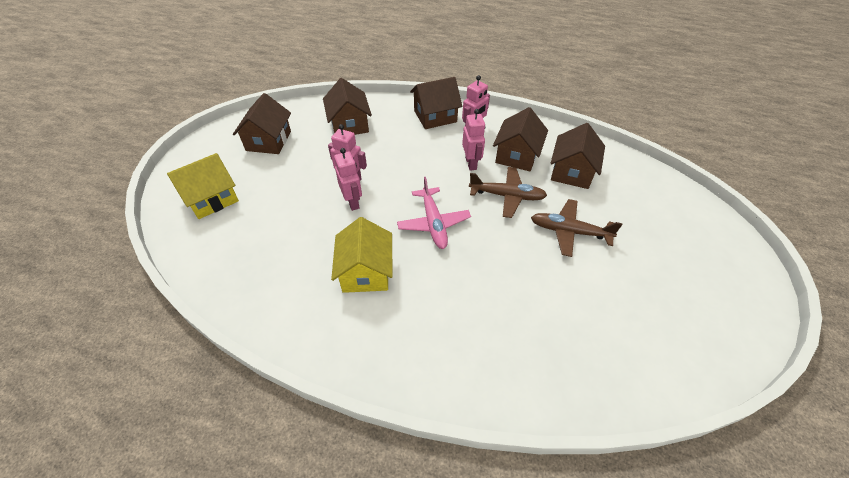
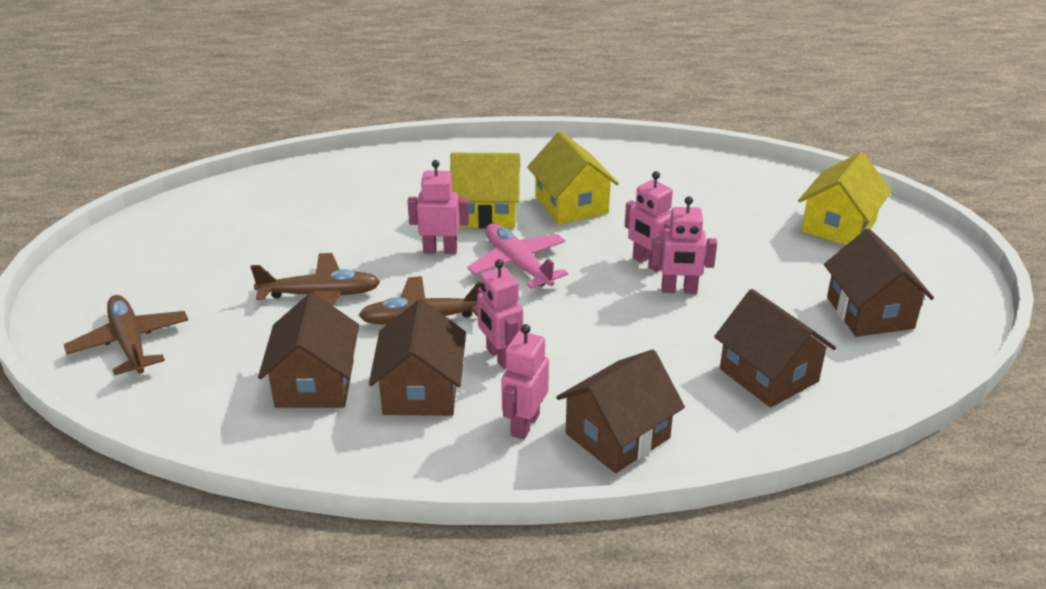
camera: 160 degrees right, 15 degrees down
(434, 282) = (486, 212): none -> yellow house
(481, 250) = (440, 250): none -> pink robot
(688, 224) = (130, 343): none -> brown plane

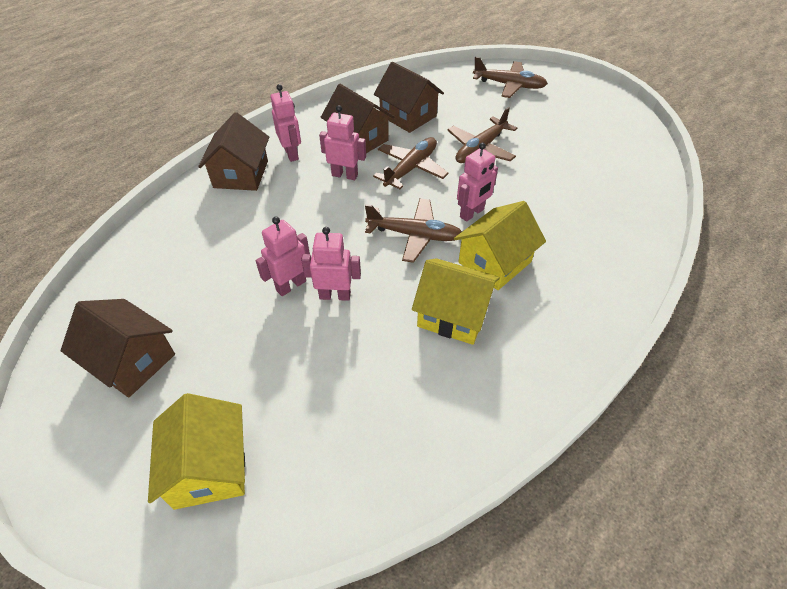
camera: 135 degrees right, 15 degrees up
(518, 264) = (414, 235): pink plane -> brown plane
(769, 375) = (181, 257): brown house -> none

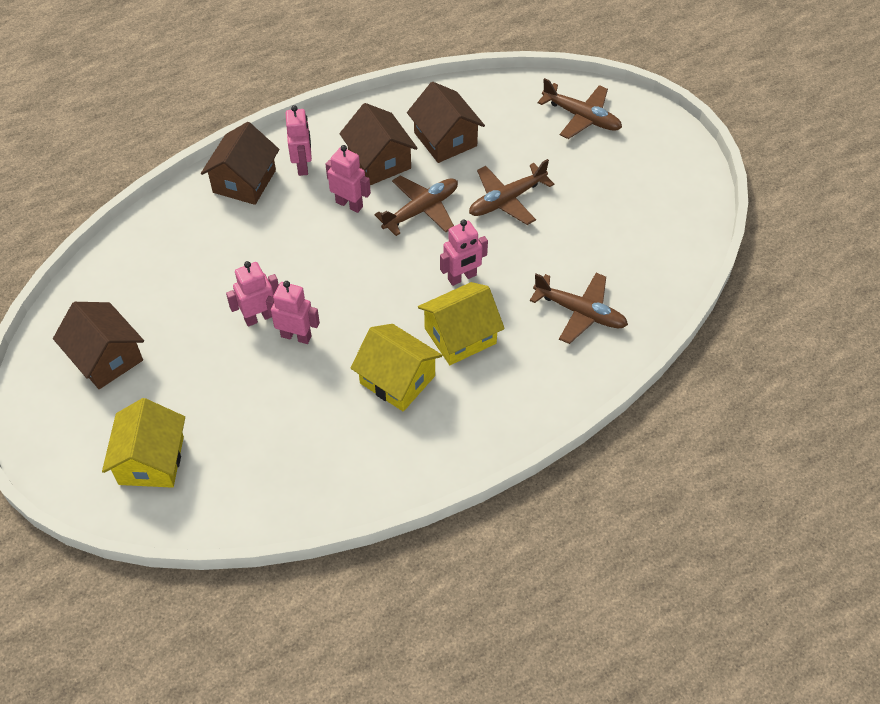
camera: 15 degrees right, 5 degrees up
(414, 235) = (394, 289): brown plane -> brown plane (580, 312)

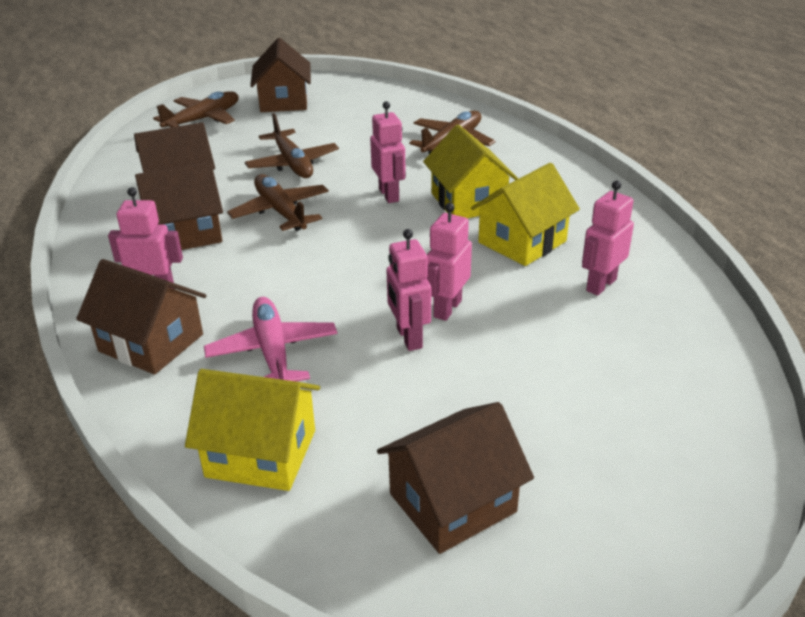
camera: 80 degrees left, 20 degrees down
(151, 460) = (650, 448): yellow house -> yellow house (261, 453)
(238, 245) = (273, 352): none -> pink plane
(349, 204) = (245, 258): pink robot -> pink robot (600, 285)
(638, 165) = (284, 101): none -> brown house

